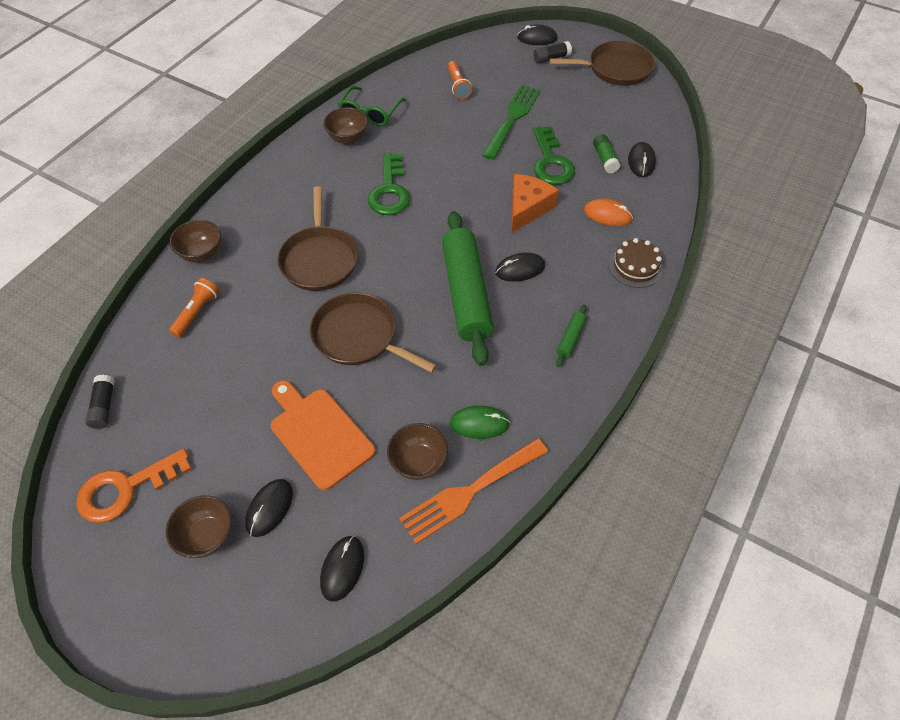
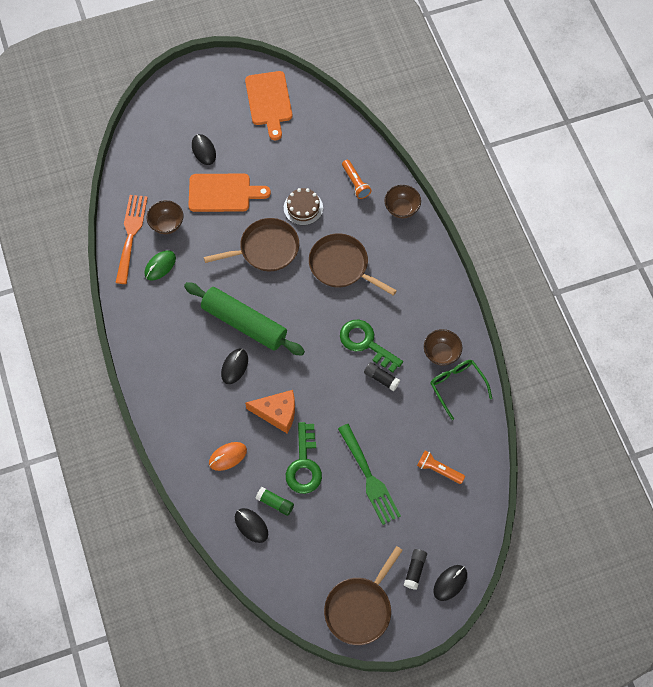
camera: 130 degrees right, 10 degrees up
(104, 406) = (327, 113): black glue stick -> black glue stick (381, 378)
(126, 489) = (269, 101): orange key -> orange cutting board
(207, 536) = (214, 120): brown bowl -> none
(342, 568) = (147, 160): black mouse -> none
(527, 208) = (277, 413): orange cheese -> orange cheese turned 60 degrees counterclockwise
(551, 162) = (304, 464): green key -> green key turned 120 degrees counterclockwise
(570, 338) = (164, 351): green rolling pin -> none
(635, 266) = (176, 433): brown cake -> brown cake (303, 207)

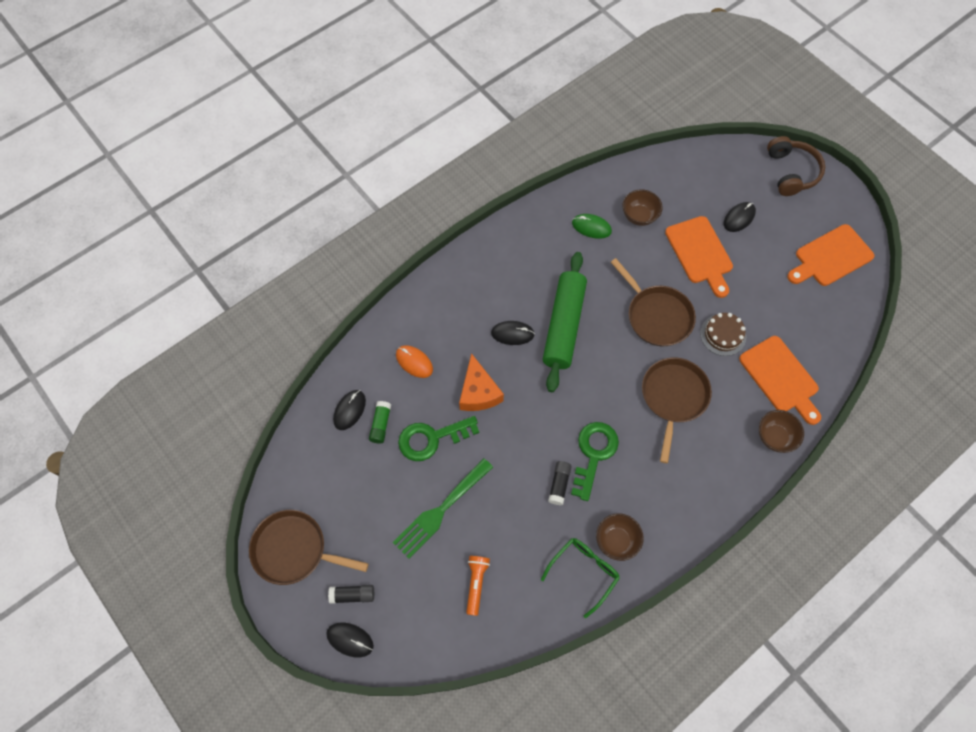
camera: 70 degrees right, 0 degrees up
(131, 234) = (613, 190): orange fork -> none
(178, 93) = (791, 172): none -> brown headphones
(355, 183) = (780, 377): orange flashlight -> orange cutting board

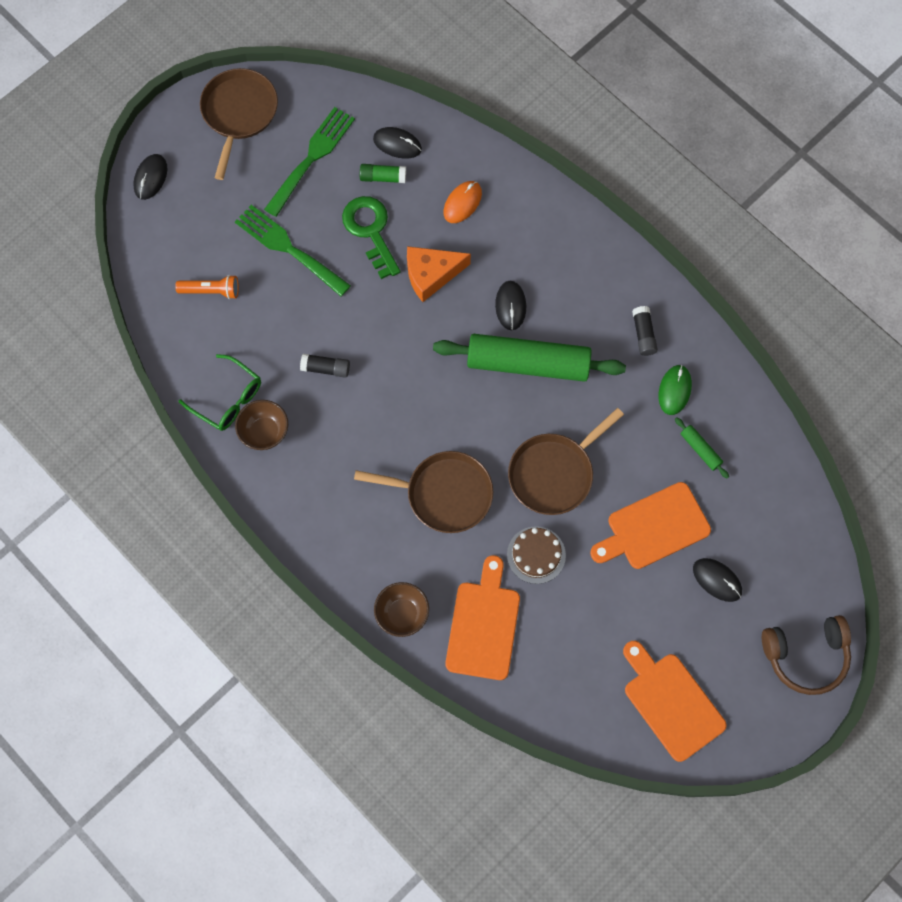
camera: 85 degrees right, 5 degrees up
(351, 485) = (312, 157): none -> green fork
(353, 595) = (195, 174): black glue stick -> black glue stick (643, 334)
(593, 454) = (365, 404): green key -> none
(639, 216) = (700, 449): brown bowl -> green rolling pin
(780, 377) = (483, 625): orange cutting board -> orange cutting board turned 135 degrees clockwise

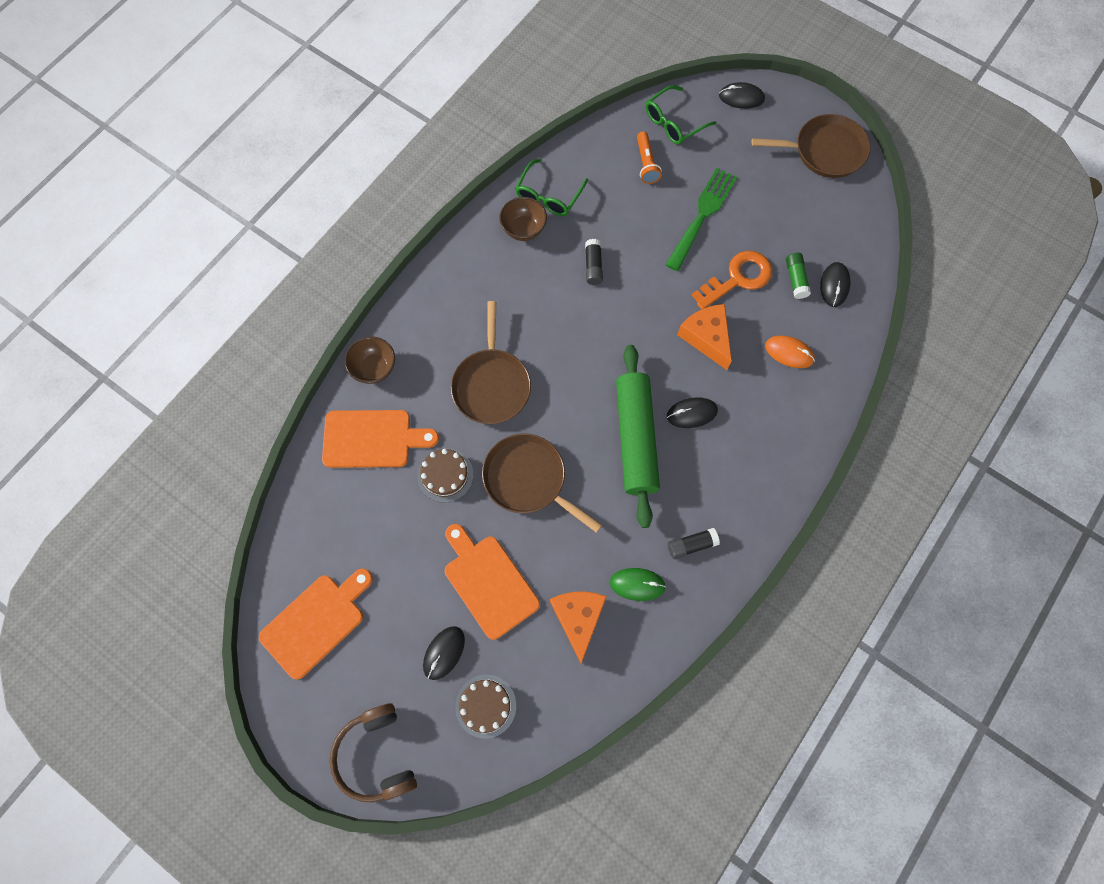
camera: 80 degrees right, 0 degrees up
(165, 252) = (674, 122): none -> green glasses
(312, 157) = (798, 217): green fork -> none
(370, 231) = (737, 278): green key -> orange key
(700, 449) = (578, 619): green rolling pin -> orange cheese
(771, 548) = (485, 706): none -> brown cake

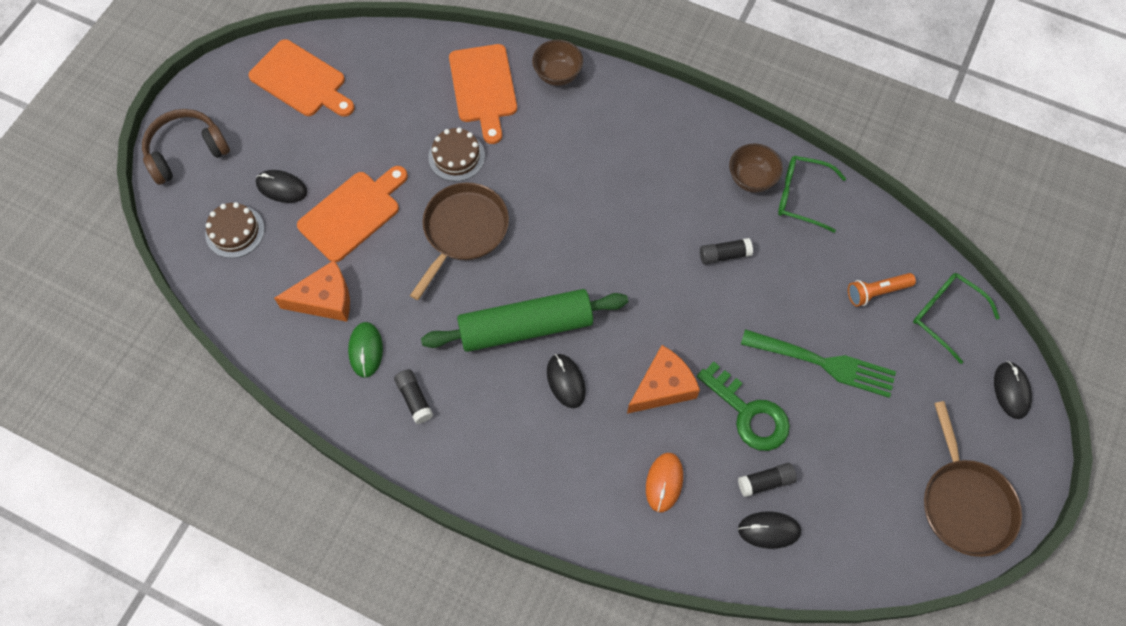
camera: 80 degrees right, 5 degrees down
(491, 385) = (560, 180): brown pan -> none
(737, 278) = (749, 413): orange key -> green key
(795, 279) = (765, 482): green glue stick -> black glue stick

